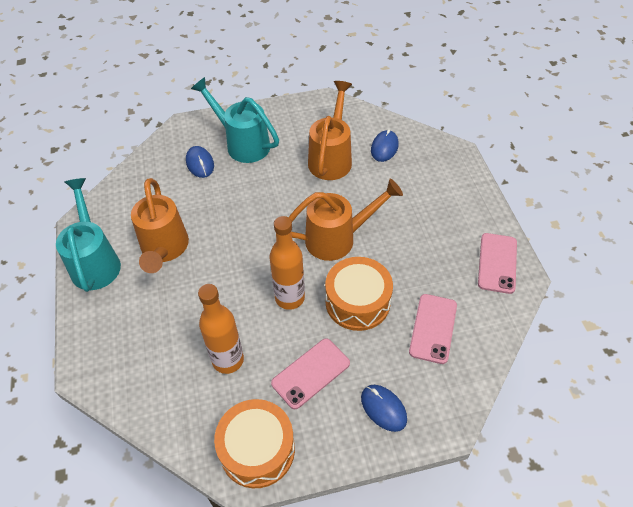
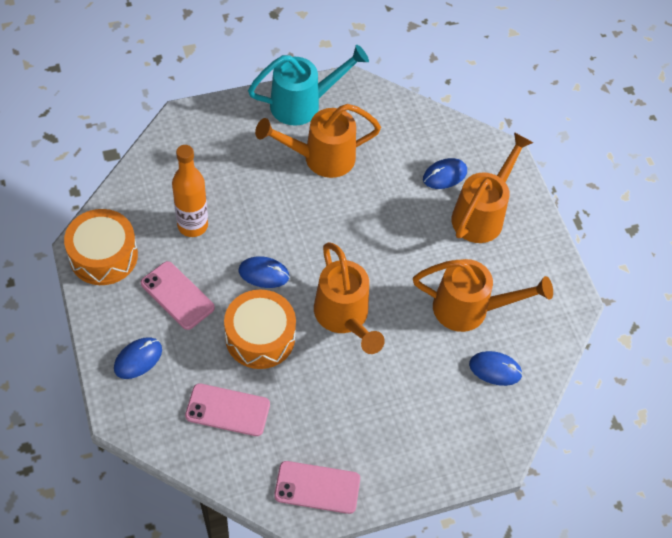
camera: 80 degrees right, 5 degrees up
(243, 143) = (482, 214): turquoise watering can -> orange watering can
(290, 298) = (264, 273): orange bottle -> blue mouse

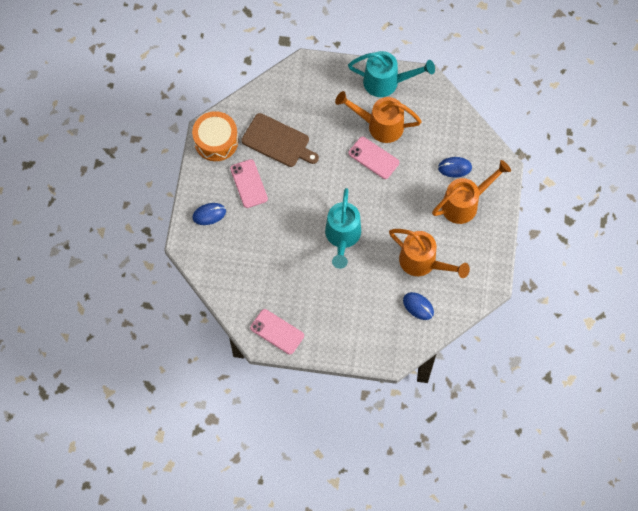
camera: 30 degrees right, 10 degrees up
(192, 225) = (278, 141): orange bottle -> brown cutting board
(227, 410) = (247, 266): pink phone -> pink phone (373, 158)
(260, 337) = (286, 229): orange drum -> none
(264, 273) = (307, 190): blue mouse -> none
(344, 317) = (342, 237): orange watering can -> turquoise watering can

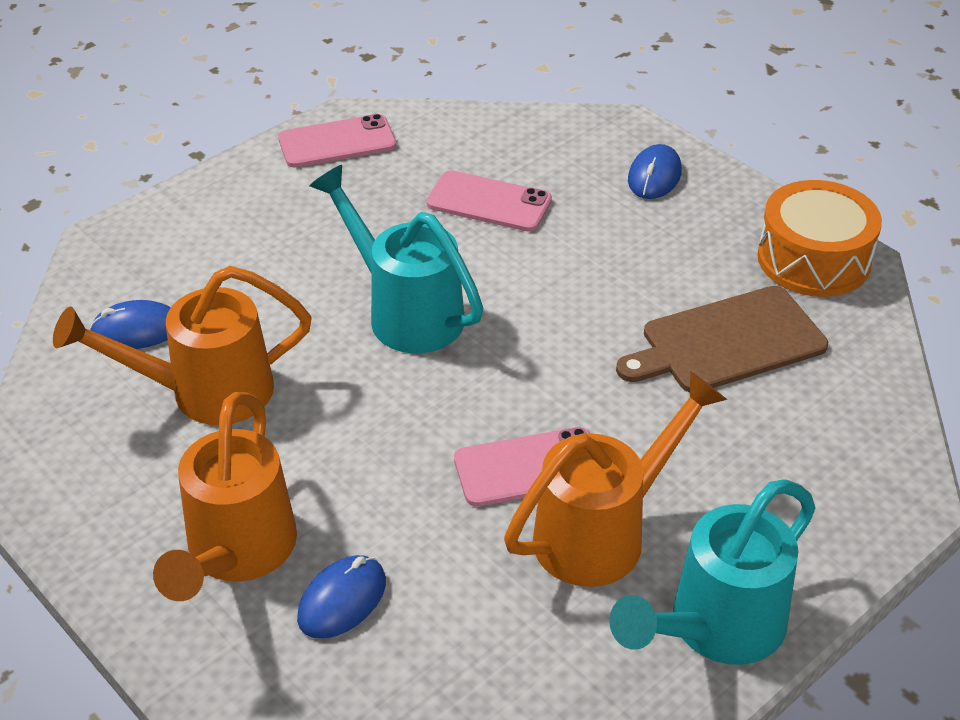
camera: 130 degrees right, 25 degrees down
(248, 184) = (667, 253): pink phone -> pink phone (489, 202)

